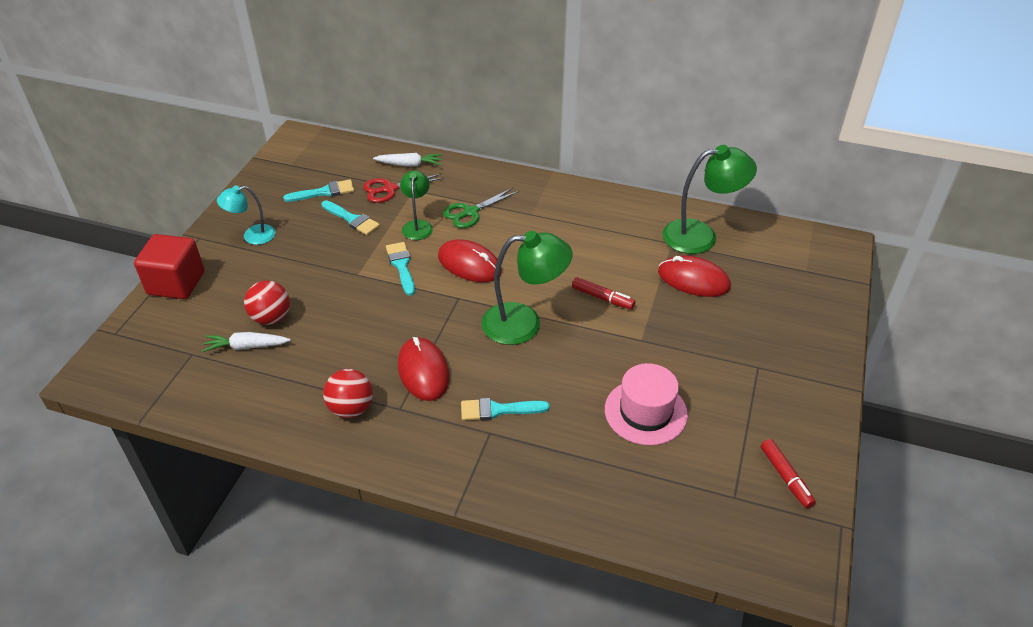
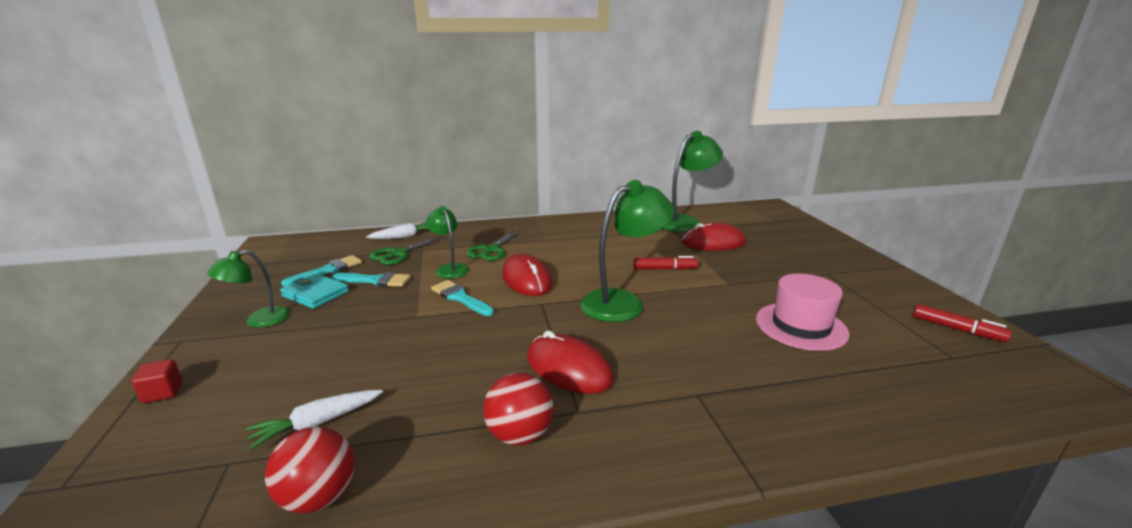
camera: 30 degrees left, 20 degrees down
(176, 283) = (162, 392): red cube -> red cube, size x0.44
(252, 236) = (259, 321): turquoise lamp -> green lamp
(271, 318) = (335, 383): red ball -> red ball (319, 497)
(302, 219) = (315, 294): none -> turquoise wallet
(390, 189) = (398, 254): red scissors -> green scissors
(469, 264) = (526, 279): red mouse -> red mouse turned 60 degrees clockwise
(498, 410) = (681, 372): turquoise brush -> none

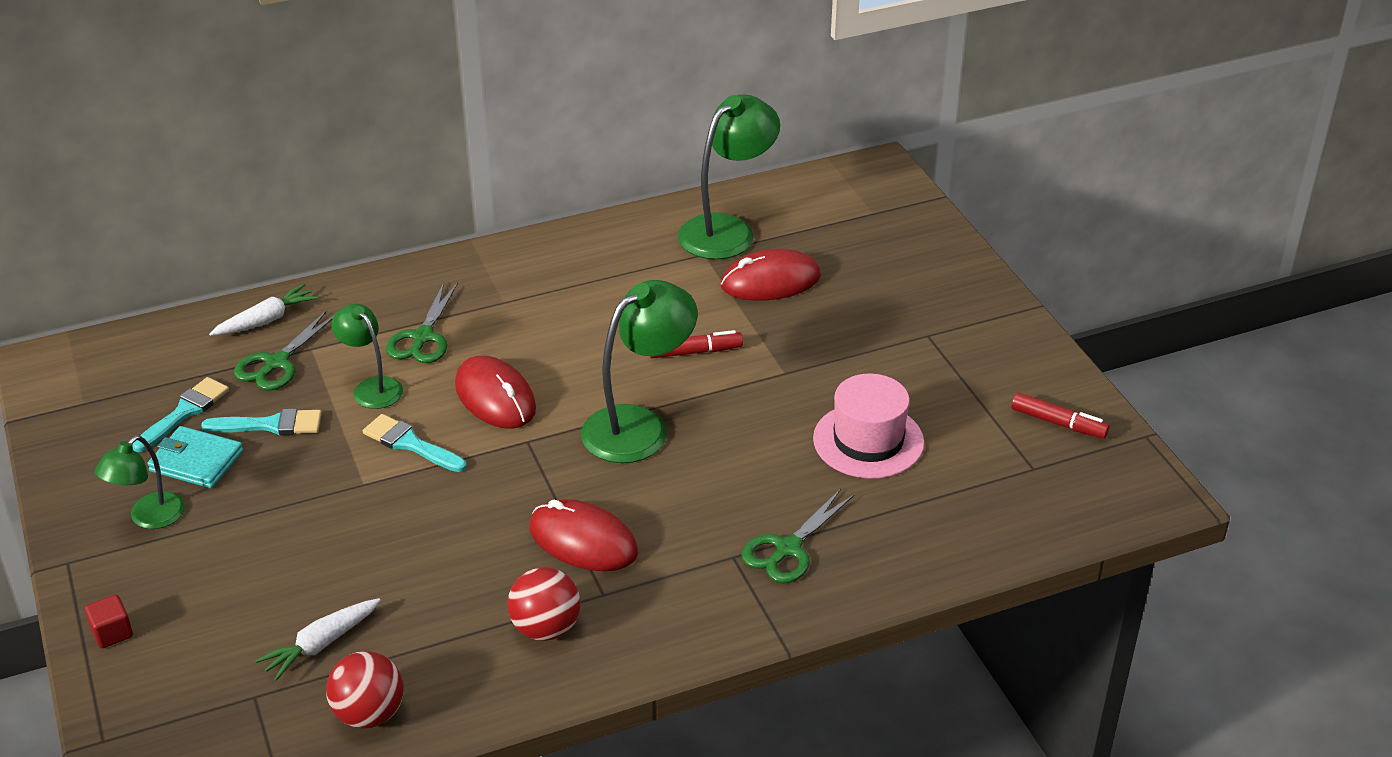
camera: 10 degrees left, 15 degrees up
(747, 394) = (788, 549): none -> green scissors

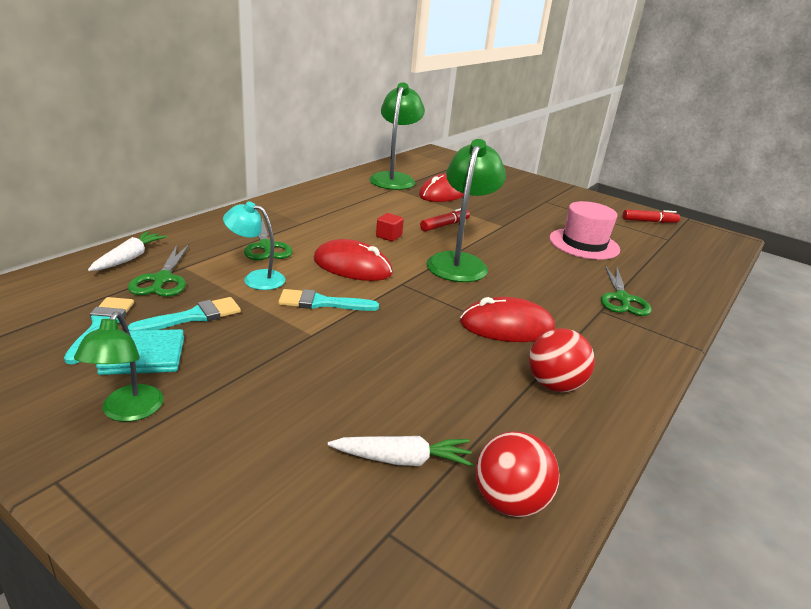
camera: 35 degrees left, 10 degrees down
(112, 633) = (169, 534): red cube -> red cube (389, 236)
(321, 644) = (402, 459): white carrot -> white carrot turned 105 degrees counterclockwise
(372, 387) = (256, 278): green lamp -> turquoise lamp

